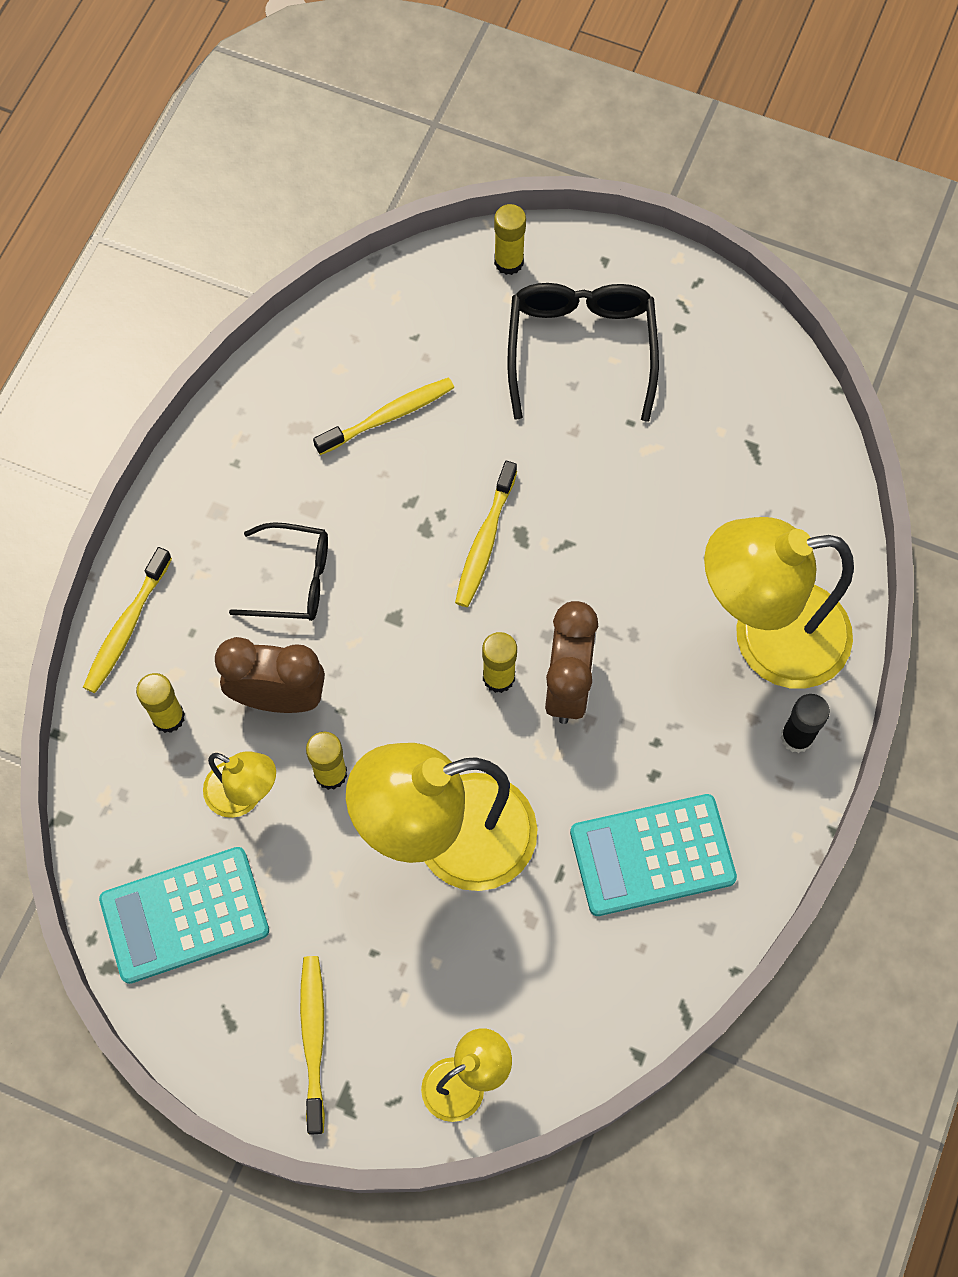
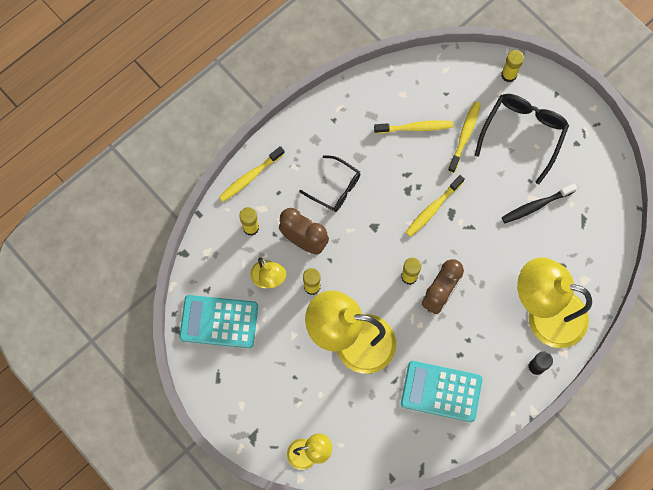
camera: 25 degrees right, 5 degrees up
(313, 1040) = (251, 403): yellow toothbrush -> yellow toothbrush (464, 136)
(662, 459) = (536, 205): none -> black toothbrush

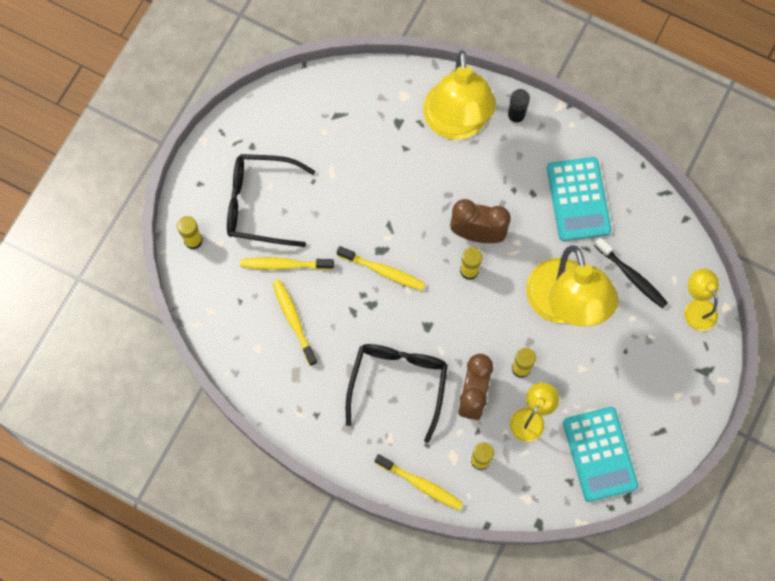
camera: 110 degrees left, 0 degrees up
(335, 188) = (398, 383): black glasses -> black glasses, size x1.53
(536, 205) = (339, 166): black toothbrush -> black toothbrush (631, 276)

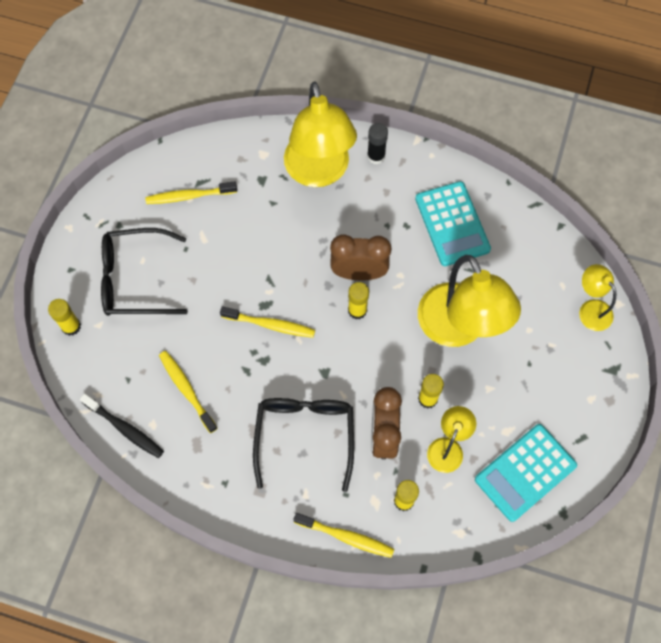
camera: 10 degrees left, 5 degrees down
(284, 264) = (169, 335): yellow toothbrush -> yellow toothbrush (189, 196)
(600, 454) = (525, 472): turquoise calculator -> turquoise calculator turned 75 degrees clockwise
(631, 276) = (520, 289): black toothbrush -> black toothbrush (124, 428)

